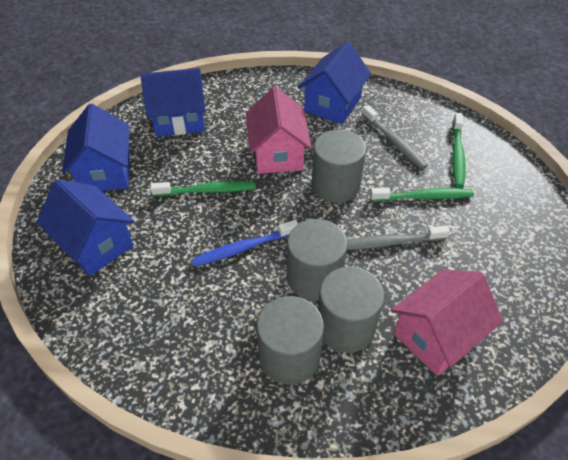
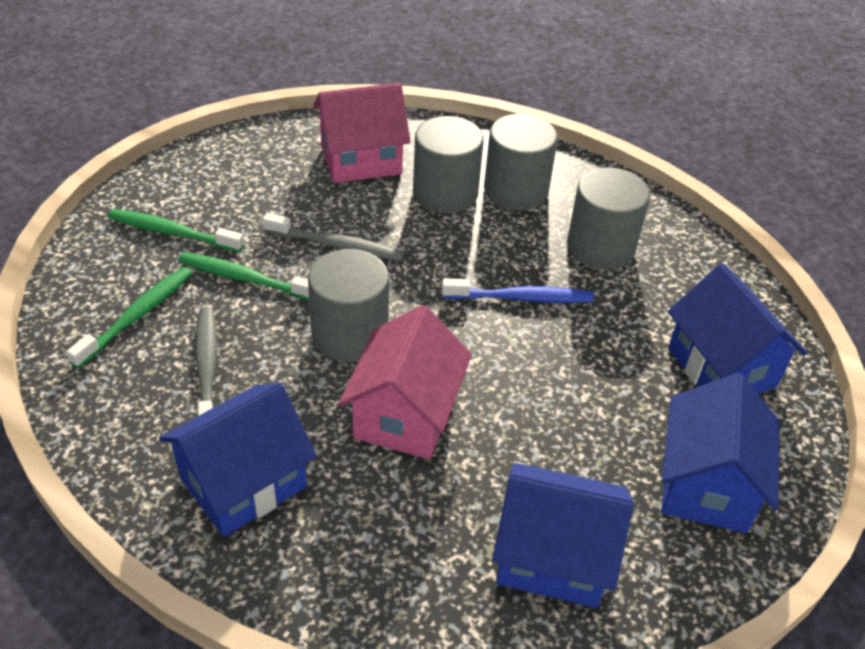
camera: 160 degrees left, 5 degrees down
(207, 191) = (543, 392): green toothbrush -> green toothbrush (172, 232)
(314, 277) = (451, 242): grey cylinder -> grey cylinder (600, 247)

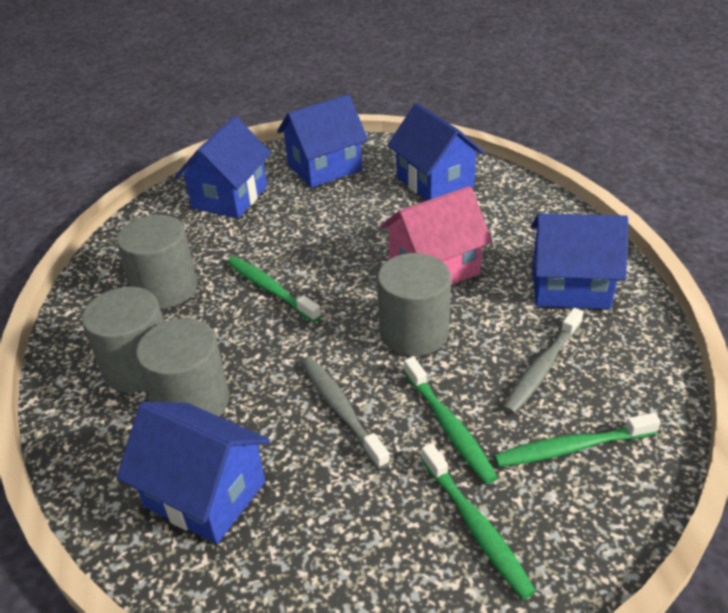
camera: 130 degrees left, 5 degrees down
(361, 160) = (205, 494): pink house -> blue house
(521, 298) = (270, 289): blue toothbrush -> green toothbrush

